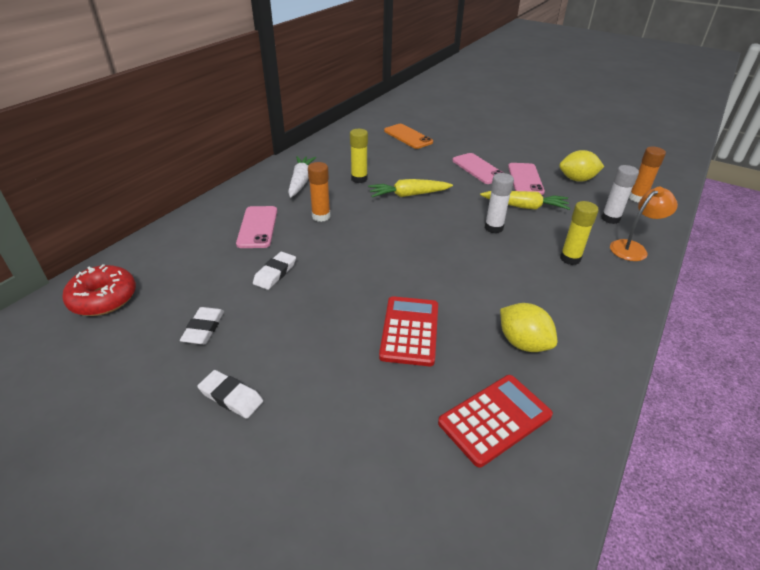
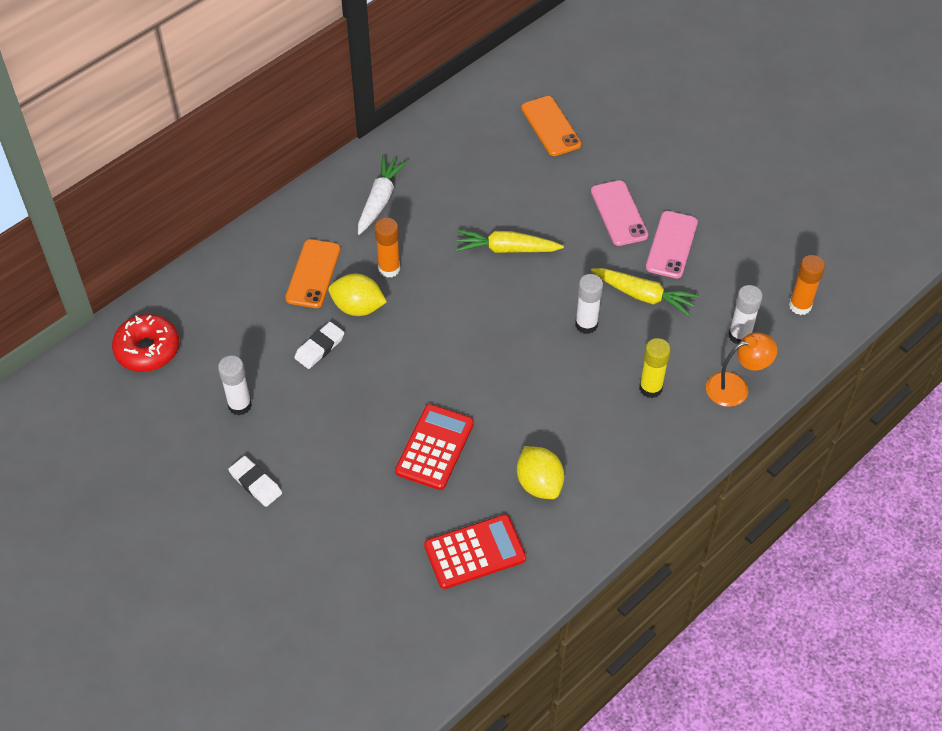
camera: 15 degrees right, 15 degrees up
(204, 328) = (240, 405): white eraser -> white glue stick
(257, 227) = (313, 274): pink phone -> orange phone
(359, 179) = (454, 207): yellow glue stick -> none
(577, 179) = (742, 257): yellow lemon -> yellow lemon (358, 307)

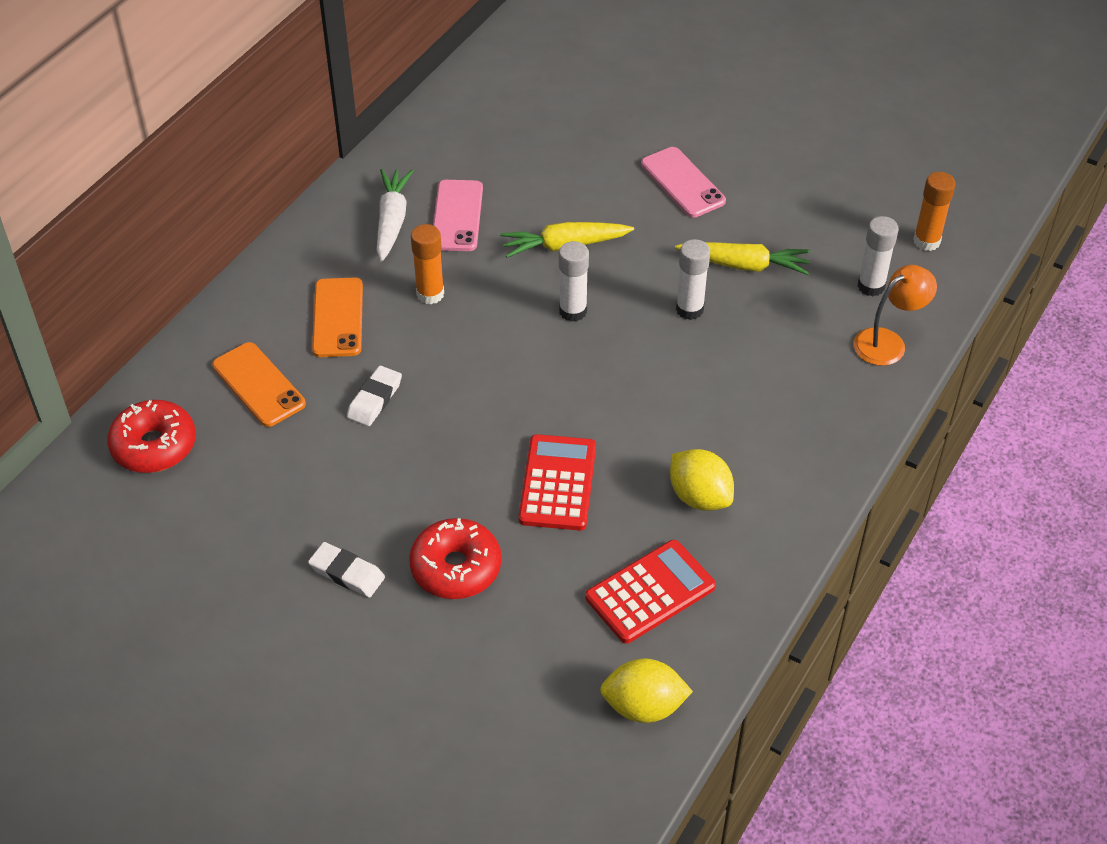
camera: 15 degrees left, 5 degrees down
(240, 405) = (296, 486): white glue stick -> white glue stick (573, 311)
(336, 498) = (456, 568): none -> red donut
(358, 307) = (407, 344): yellow lemon -> yellow lemon (643, 706)
(550, 126) = (568, 105): orange phone -> orange phone (258, 385)
(650, 388) = (791, 363): yellow glue stick -> none
(671, 245) = (756, 205): pink phone -> pink phone (457, 216)

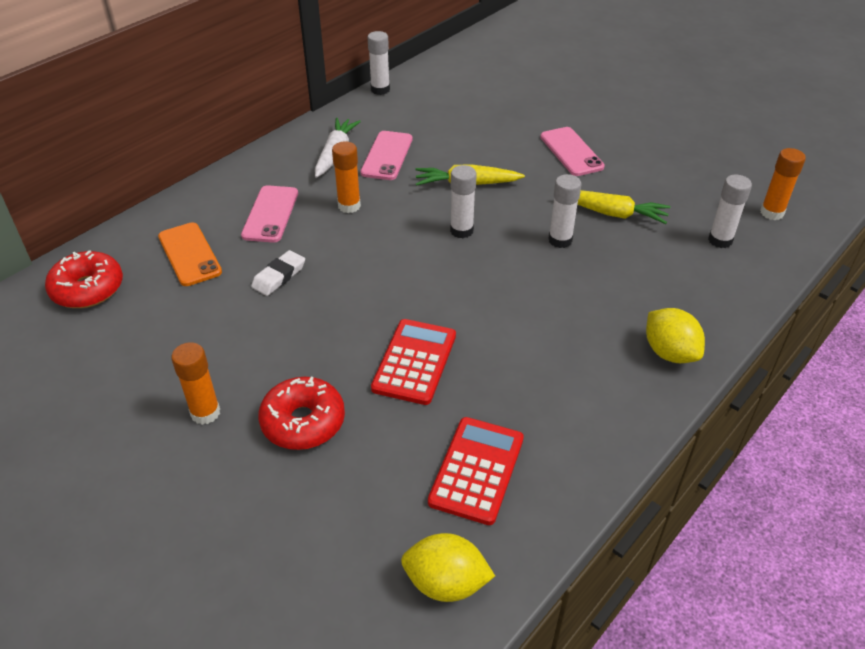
camera: 10 degrees right, 5 degrees down
(338, 318) = (270, 214): orange phone -> pink phone
(347, 573) = (205, 413): white eraser -> orange glue stick
(421, 114) = (380, 90): none -> white glue stick
(650, 592) = (477, 470): red calculator -> red calculator turned 45 degrees counterclockwise
(699, 497) = (540, 390): yellow lemon -> yellow lemon (669, 353)
(888, 342) = (731, 284): orange lamp -> none

